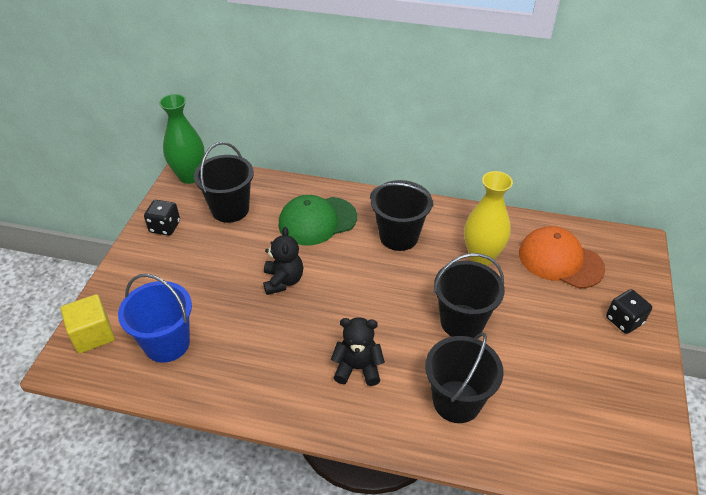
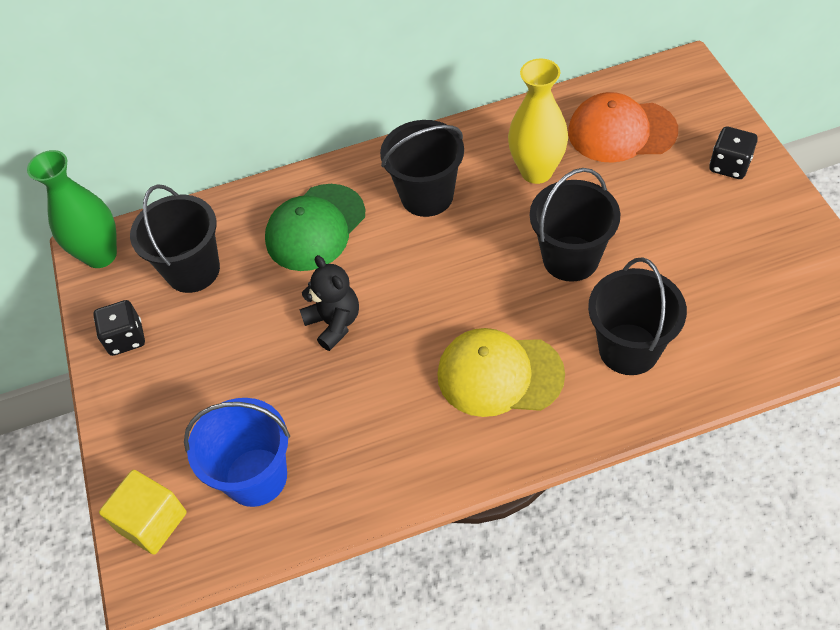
camera: 25 degrees left, 10 degrees up
(357, 368) = (499, 374): black teddy bear -> yellow cap

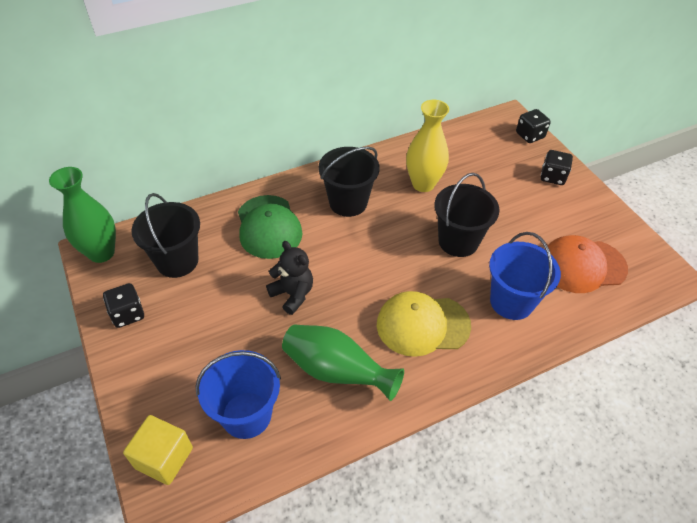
camera: 15 degrees left, 5 degrees down
(315, 227) = (268, 227): green cap -> green cap turned 45 degrees counterclockwise
(376, 429) = (336, 371): none -> green vase
(621, 131) = (476, 157): orange cap -> orange cap (582, 266)
(628, 349) = (511, 301): black bucket -> blue bucket
(709, 99) = (530, 135): none -> black dice

